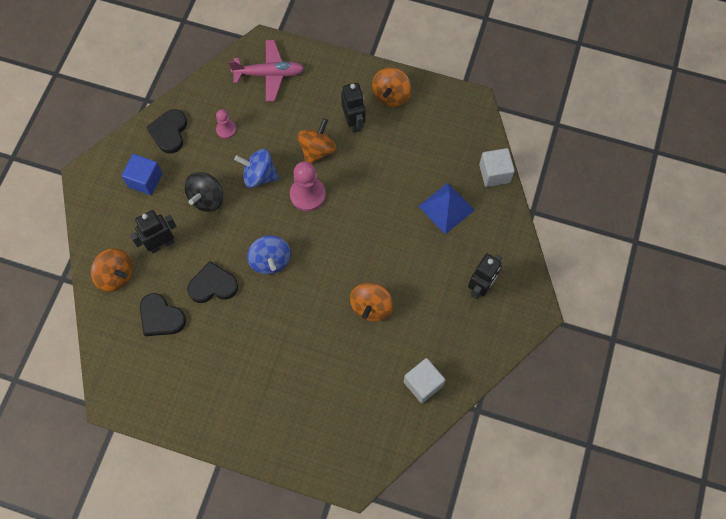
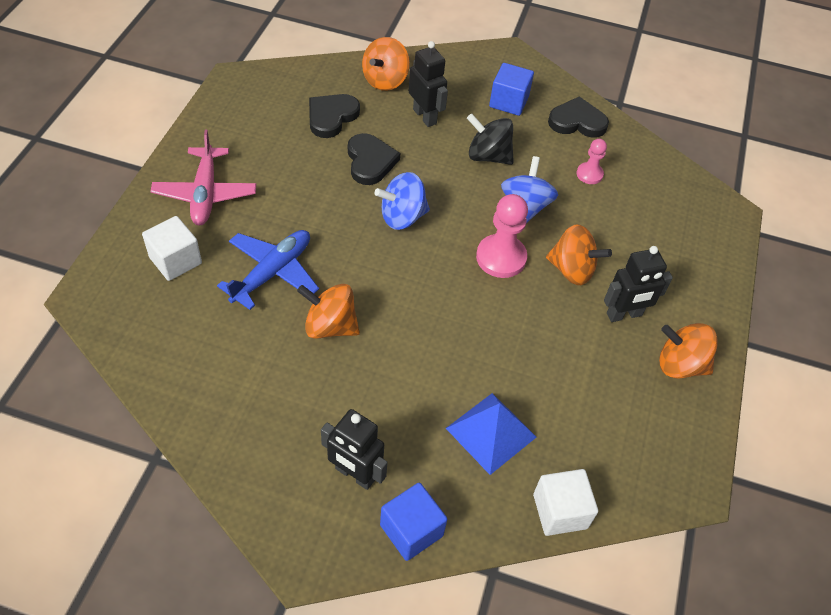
camera: 85 degrees right, 15 degrees down
(269, 74) = (683, 219): pink plane -> pink plane (205, 194)
(326, 349) = (272, 273): none -> blue plane
(423, 384) = (207, 385): white cube -> white cube (175, 260)
(513, 254) = (411, 530): none -> blue cube

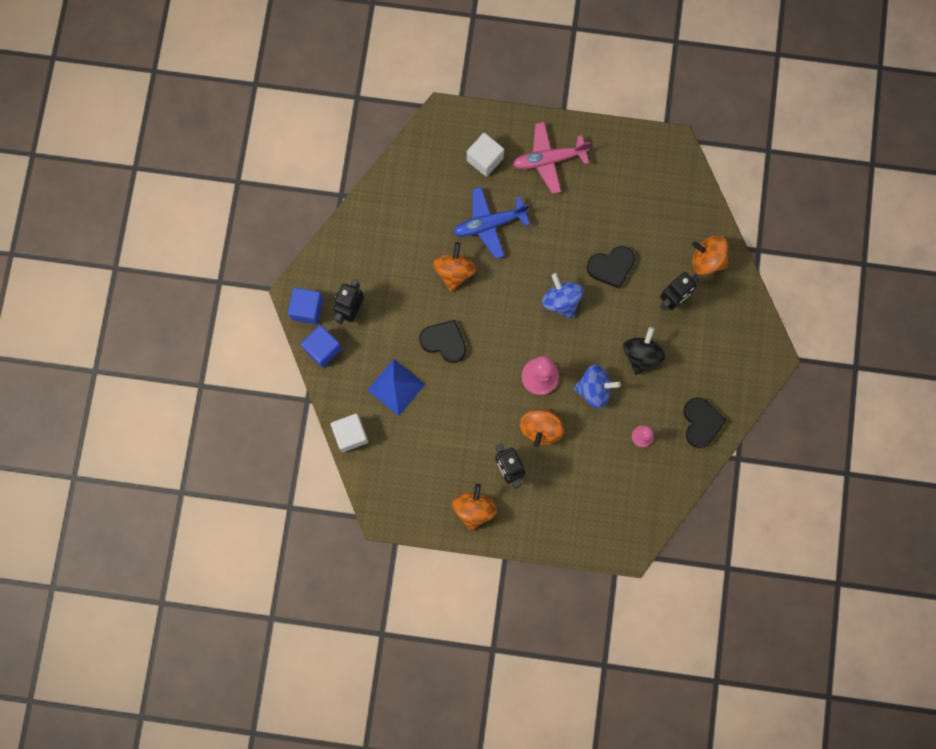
camera: 85 degrees right, 25 degrees up
(272, 273) = (489, 224): blue plane -> blue plane turned 135 degrees clockwise
(331, 117) = (652, 228): black heart -> black heart (444, 342)
(508, 102) = (709, 364): blue cube -> blue cube (307, 309)

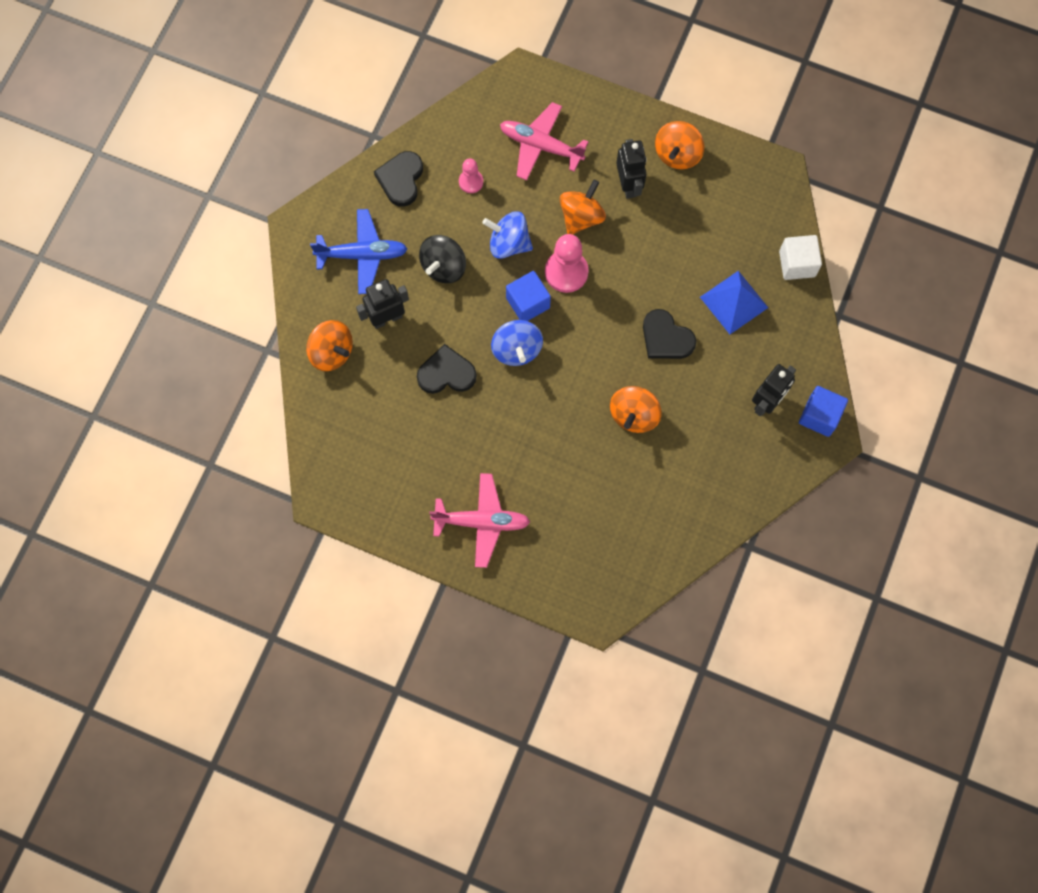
camera: 165 degrees left, 5 degrees down
(323, 349) = (810, 365): blue cube -> blue cube (528, 303)
(485, 159) = (560, 543): white cube -> none
(489, 224) = (577, 461): blue plane -> blue plane (362, 255)
(593, 486) = (540, 146): none -> pink plane

